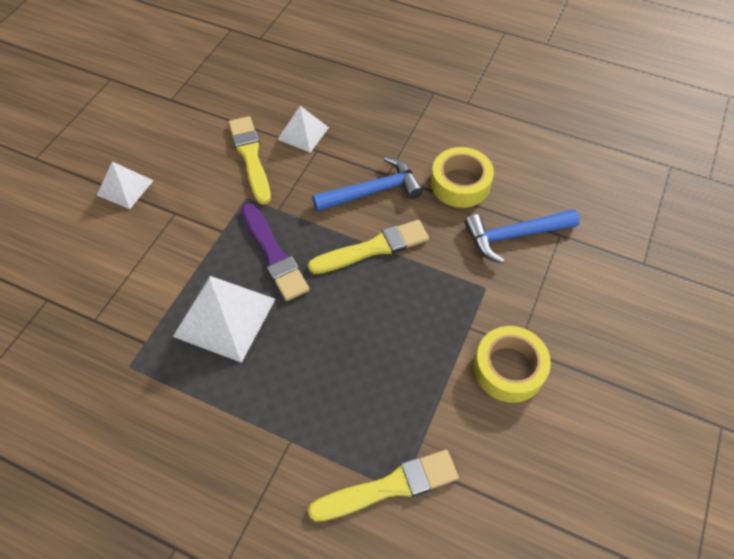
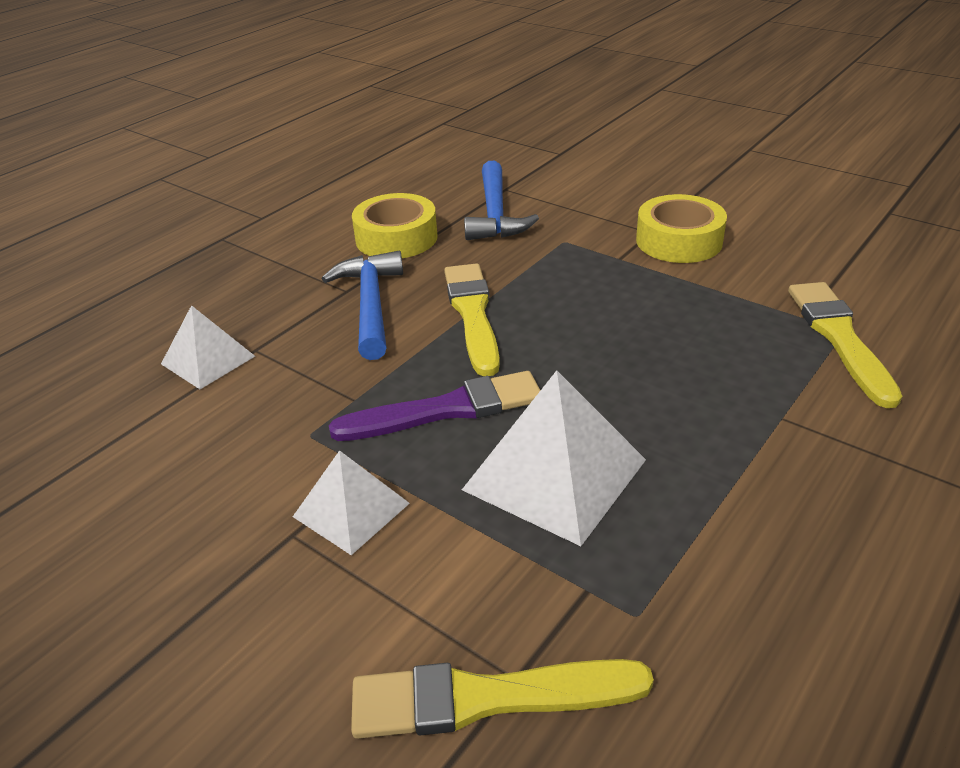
camera: 75 degrees left, 20 degrees down
(125, 188) = (174, 618): white pyramid -> white pyramid (351, 510)
(250, 157) = (219, 423): yellow brush -> yellow brush (489, 698)

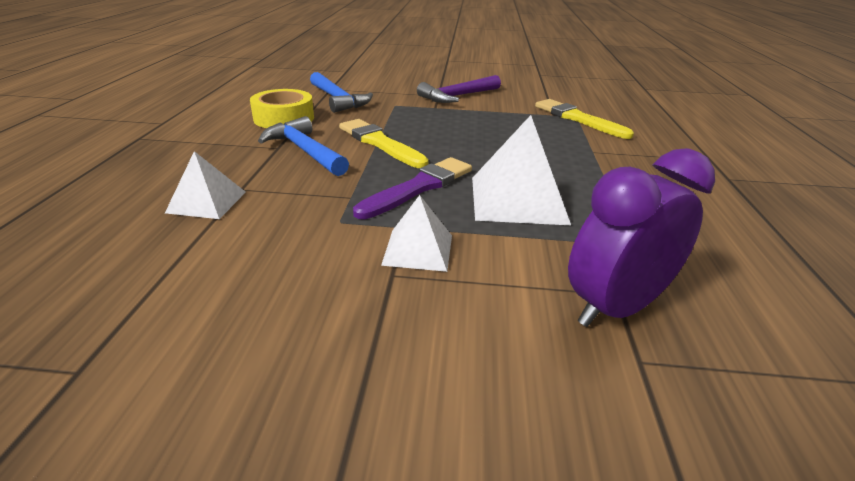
camera: 35 degrees left, 5 degrees down
(489, 698) = (615, 307): yellow brush -> purple clock
(679, 241) = (457, 96): yellow tape -> purple hammer

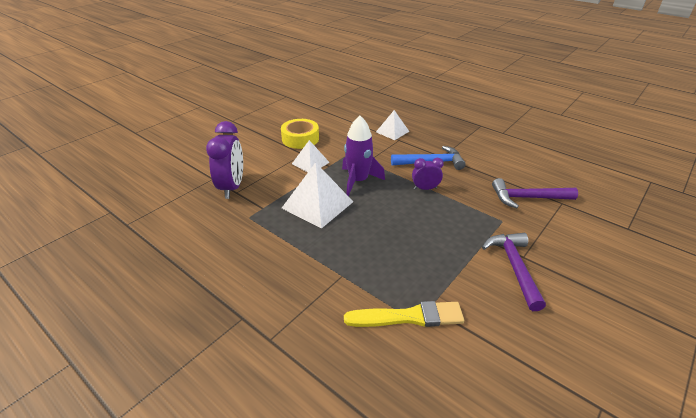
camera: 125 degrees right, 5 degrees up
(284, 118) = (492, 167): yellow tape -> yellow tape (300, 139)
(338, 99) = (527, 198): blue hammer -> purple hammer
(380, 143) = (425, 188): yellow brush -> purple clock
(418, 187) = (358, 181): purple brush -> purple rocket

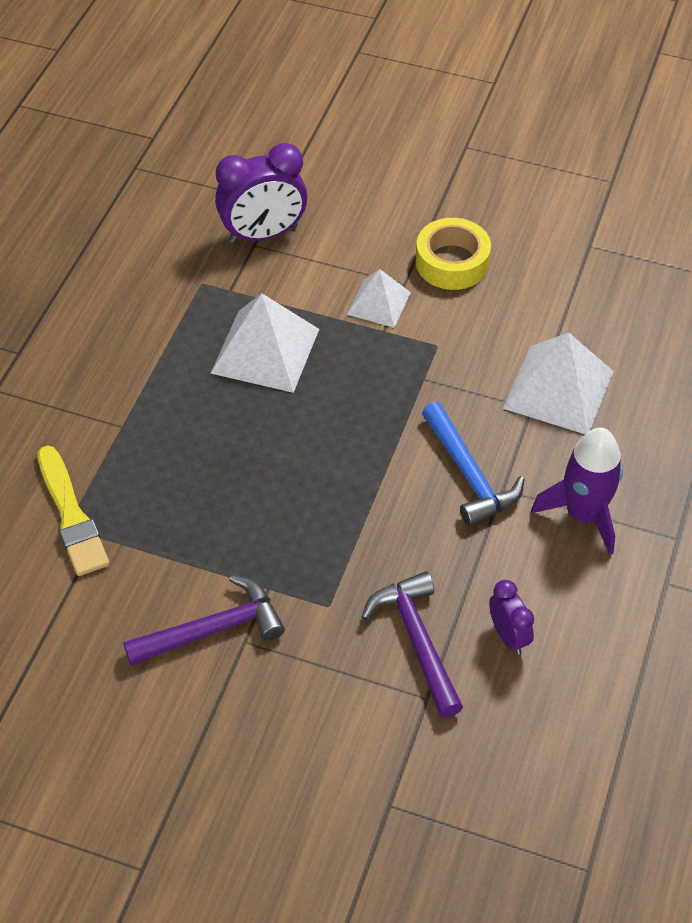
camera: 70 degrees right, 15 degrees up
(358, 181) = (355, 383): purple rocket -> purple rocket (583, 514)
(392, 131) = (558, 389): white pyramid -> white pyramid, size x1.67
(425, 188) = (375, 481): purple clock -> purple clock (508, 636)

